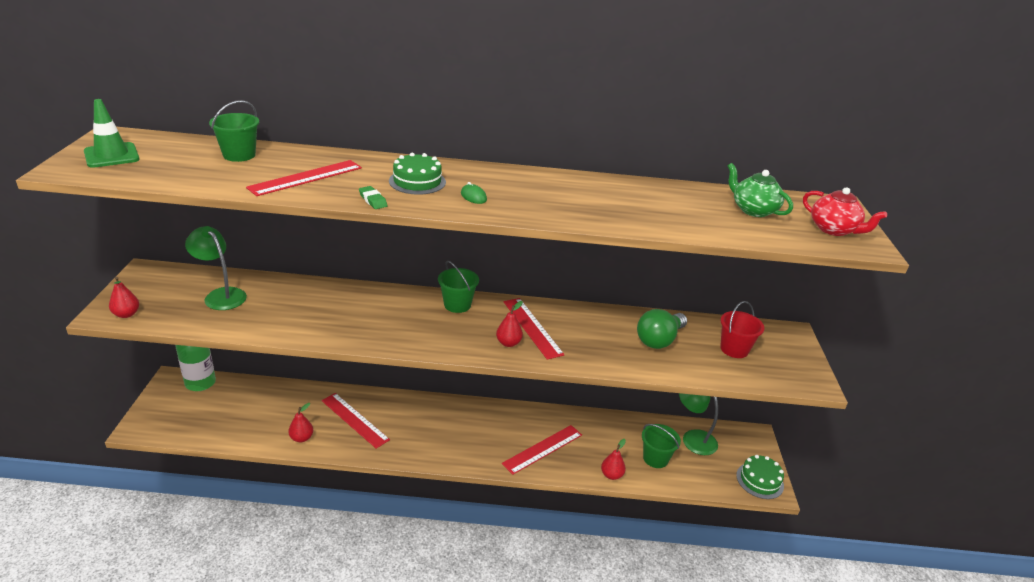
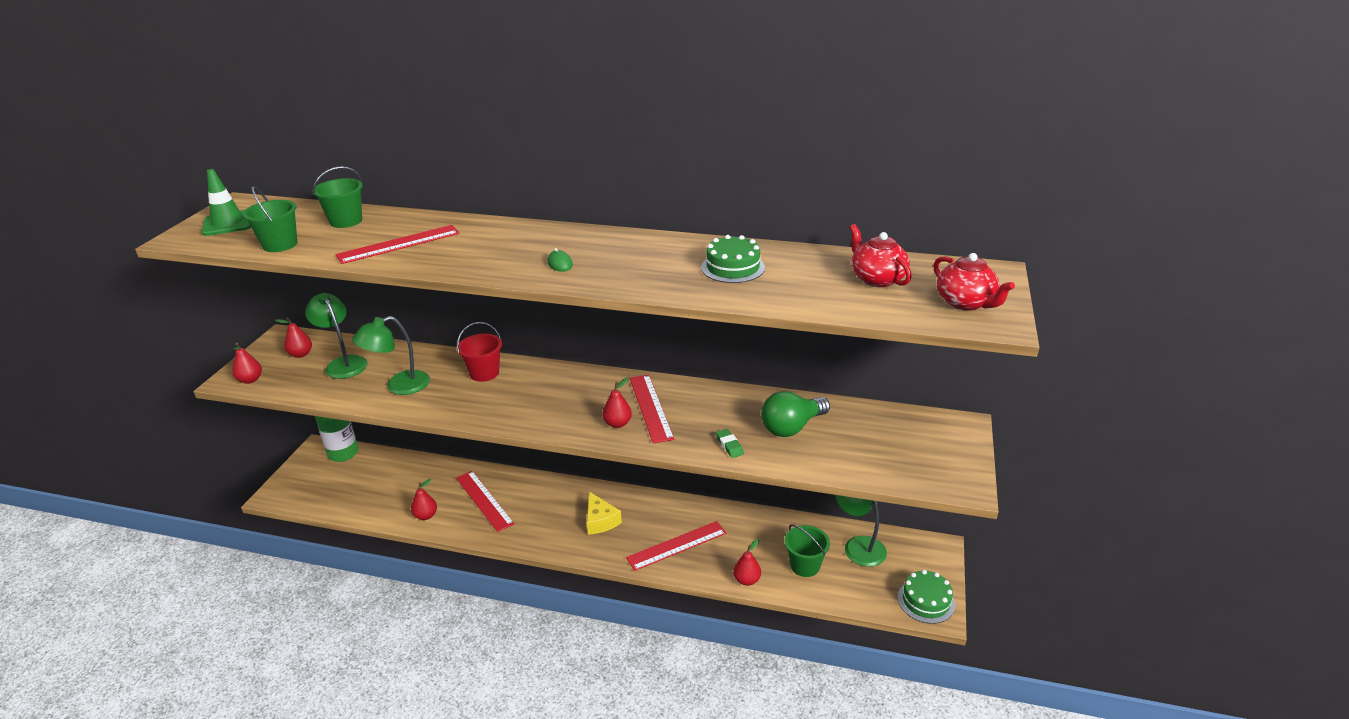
camera: 15 degrees right, 0 degrees up
(172, 287) = (301, 354): none -> red pear
(286, 315) = (399, 386): none -> green lamp
(373, 200) = (453, 268): green eraser -> green eraser (729, 445)
(417, 181) = (509, 247): green cake -> green cake (733, 267)
(457, 305) = (578, 380): green bucket -> green bucket (280, 245)
(468, 431) = (600, 520): none -> yellow cheese
(734, 349) = (879, 441): red bucket -> red bucket (484, 373)
(753, 210) = (877, 279): green teapot -> red teapot

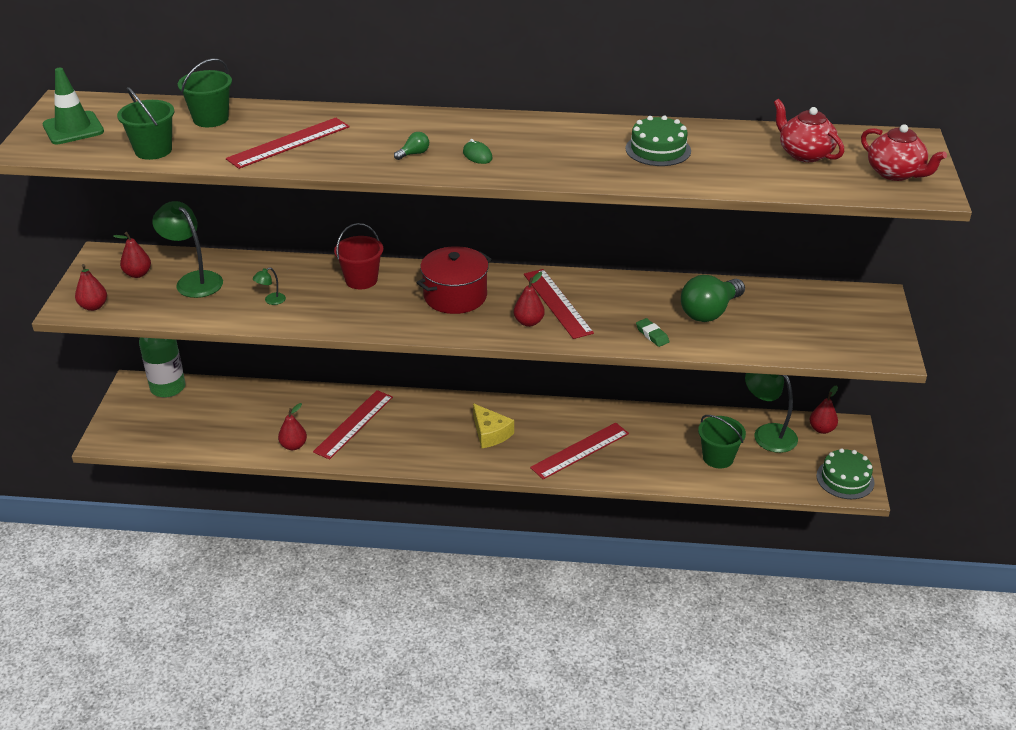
camera: 10 degrees left, 5 degrees up
(399, 386) = (271, 301): green lamp -> green lamp, size x0.44
(484, 500) = (354, 424): red ruler -> red ruler turned 75 degrees clockwise
(503, 259) = (414, 154): none -> green light bulb
(560, 394) = (455, 296): none -> red pot
(747, 580) = (662, 477): red pear -> red pear (821, 429)

